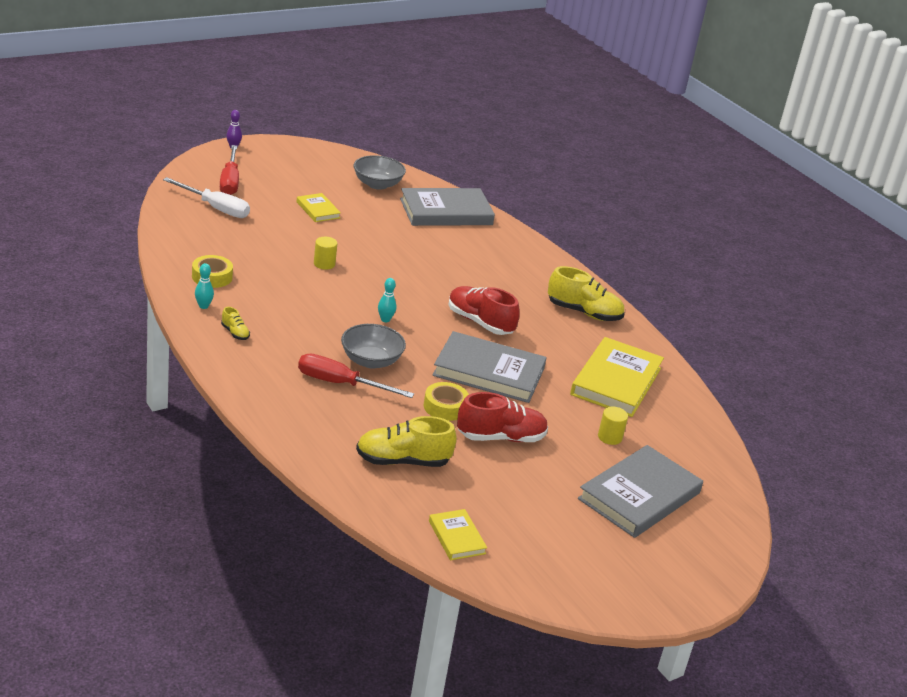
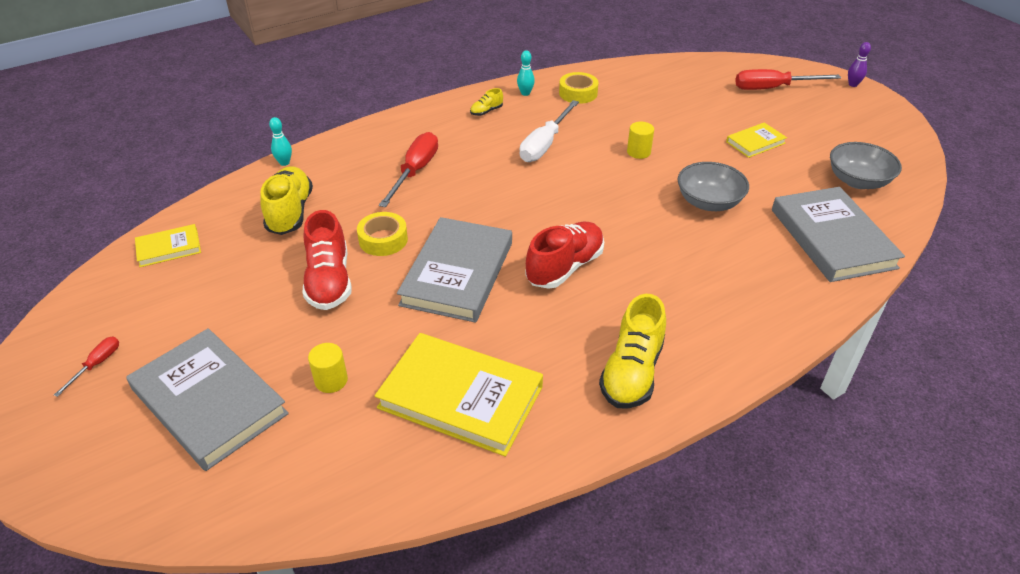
camera: 95 degrees right, 10 degrees up
(215, 208) = (710, 85): white screwdriver -> white screwdriver (544, 144)
(371, 361) = (460, 188): grey bowl -> grey bowl (708, 202)
(385, 319) = (543, 195): turquoise bowling pin -> turquoise bowling pin (284, 163)
(611, 563) = (97, 364): none -> red screwdriver

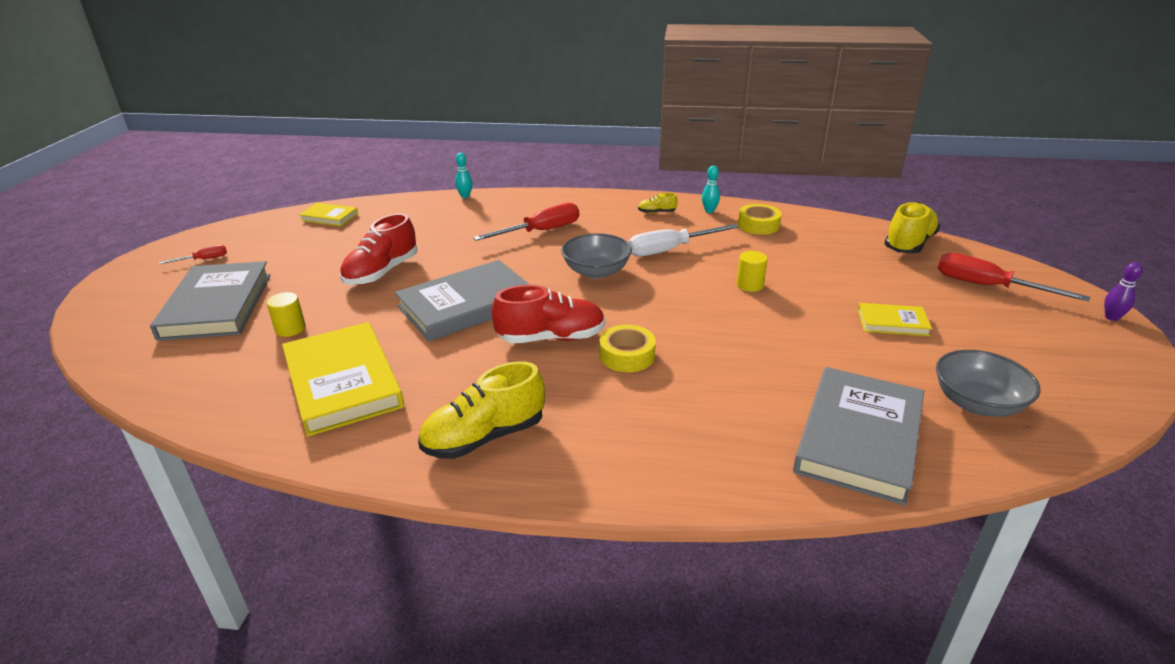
camera: 40 degrees right, 10 degrees down
(290, 212) = (423, 225): yellow shoe -> yellow shoe (909, 244)
(383, 240) = (452, 263): yellow tape -> yellow tape (627, 355)
(708, 202) = (761, 349): grey bowl -> grey bowl (596, 272)

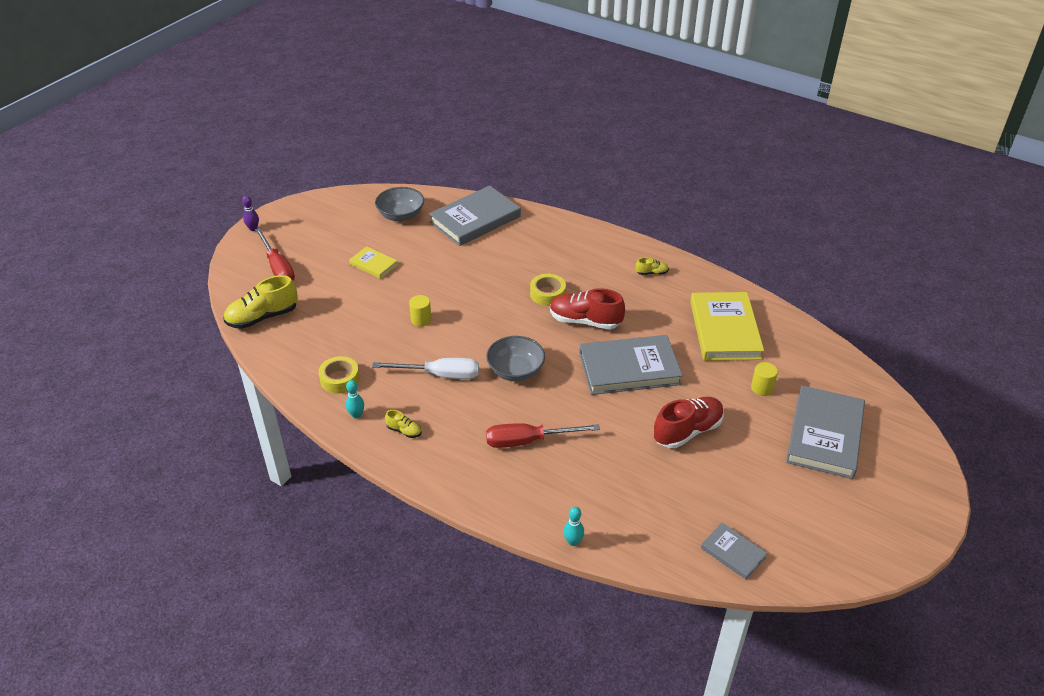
camera: 155 degrees left, 10 degrees up
(203, 259) = (856, 513): red screwdriver -> none
(329, 217) = (733, 552): yellow book -> grey book
(484, 437) = (651, 273): yellow shoe -> yellow shoe, size x0.47

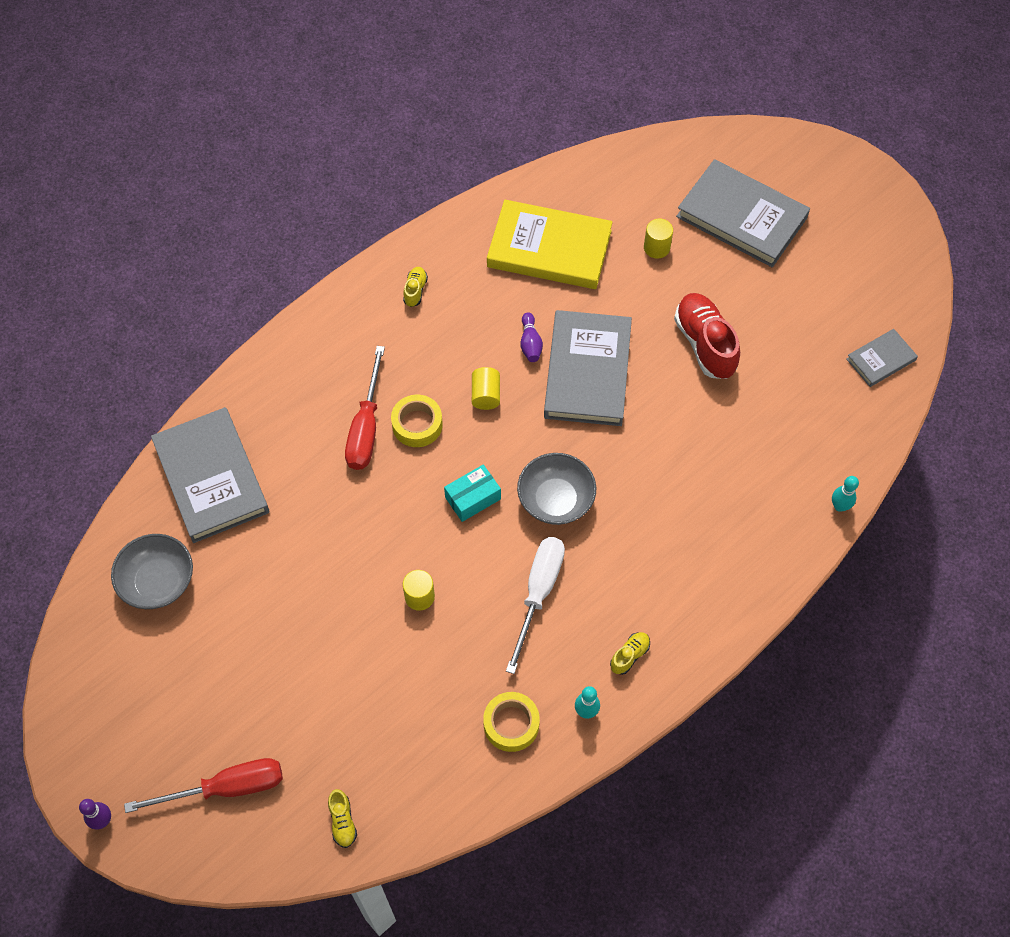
camera: 75 degrees left, 20 degrees up
(262, 317) = (342, 821): yellow shoe -> yellow shoe, size x0.47
(373, 264) = (270, 642): yellow book -> none
(502, 330) = (473, 498): none -> turquoise box
(528, 441) = (681, 515): red screwdriver -> red screwdriver (366, 427)
(585, 321) = (486, 395): red shoe -> yellow cylinder
(638, 335) = (530, 343): none -> purple bowling pin

